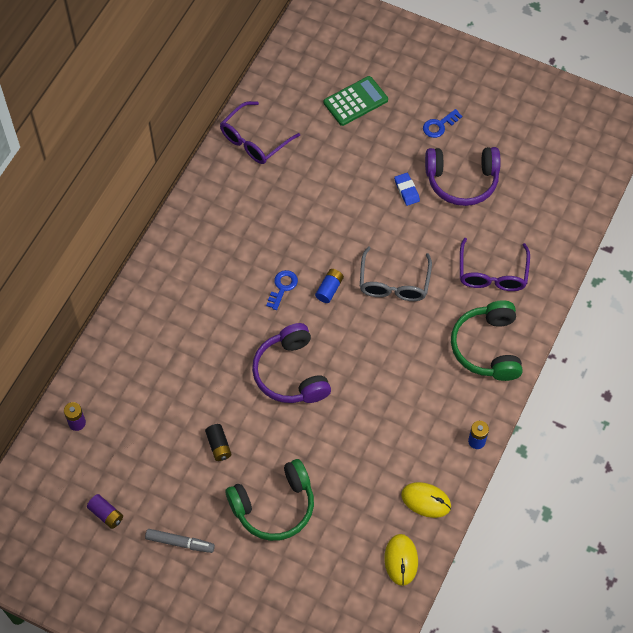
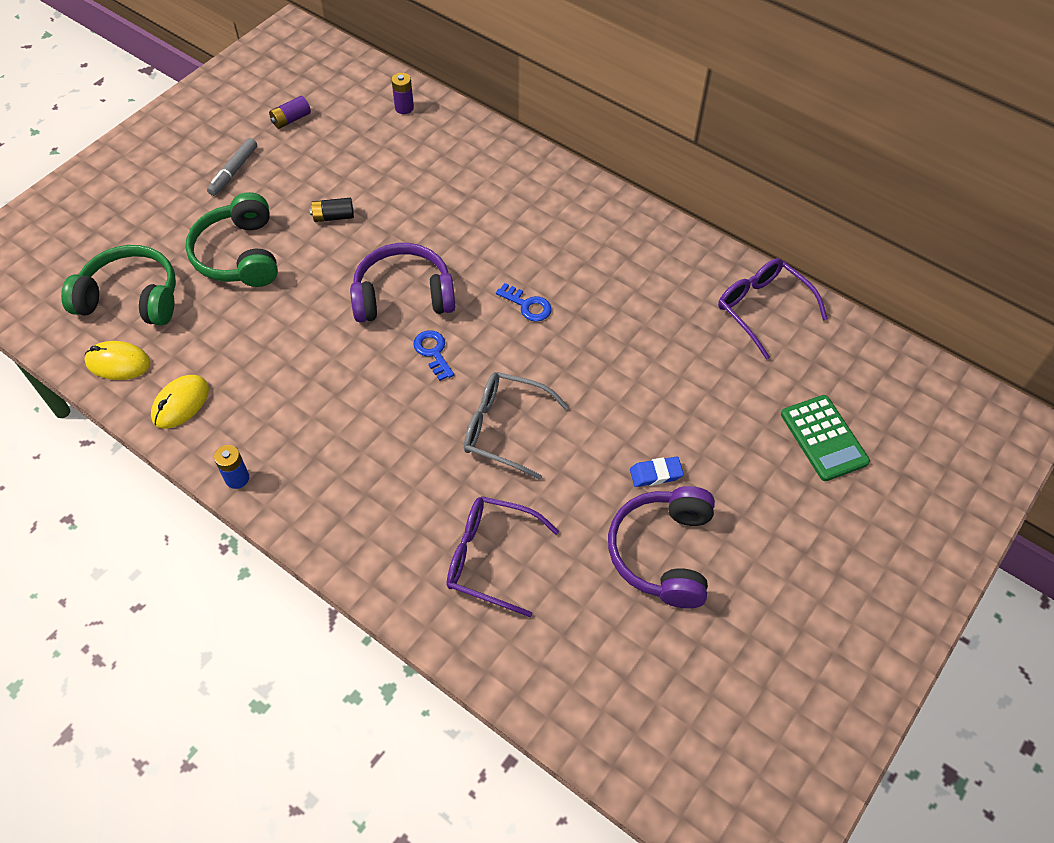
camera: 100 degrees right, 5 degrees down
(329, 289) = (513, 354): blue battery -> none
(439, 125) = (771, 542): blue key -> blue key (433, 352)
(487, 347) = (371, 523): green headphones -> green headphones (131, 297)

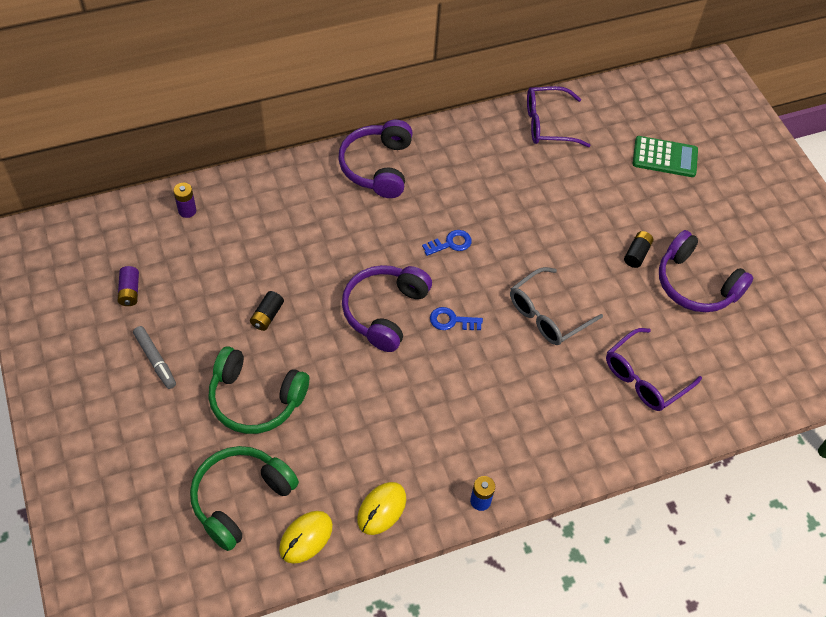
camera: 60 degrees left, 0 degrees up
(180, 403) = (381, 509): yellow mouse -> yellow mouse turned 60 degrees clockwise
(572, 204) = (377, 167): none -> purple headphones
(655, 474) = (637, 254): blue eraser -> black battery

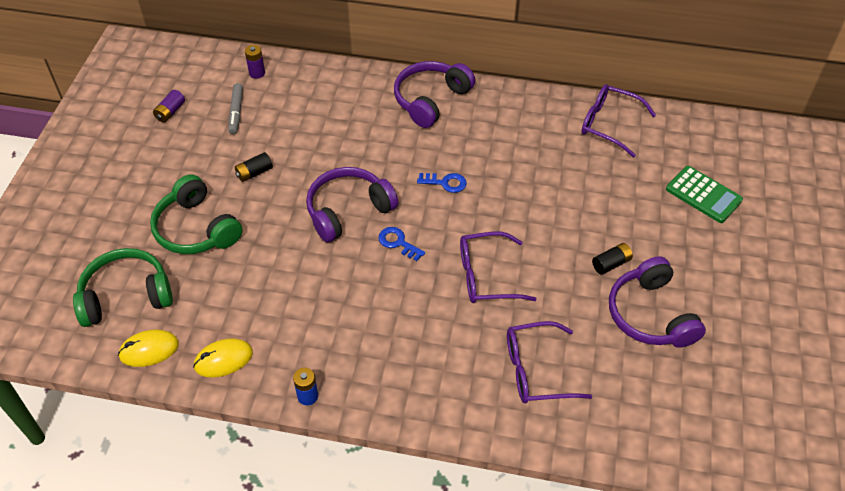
camera: 35 degrees right, 5 degrees down
(155, 360) = (148, 167): grey marker -> grey marker (236, 112)
(547, 315) = (486, 276): grey glasses -> purple glasses

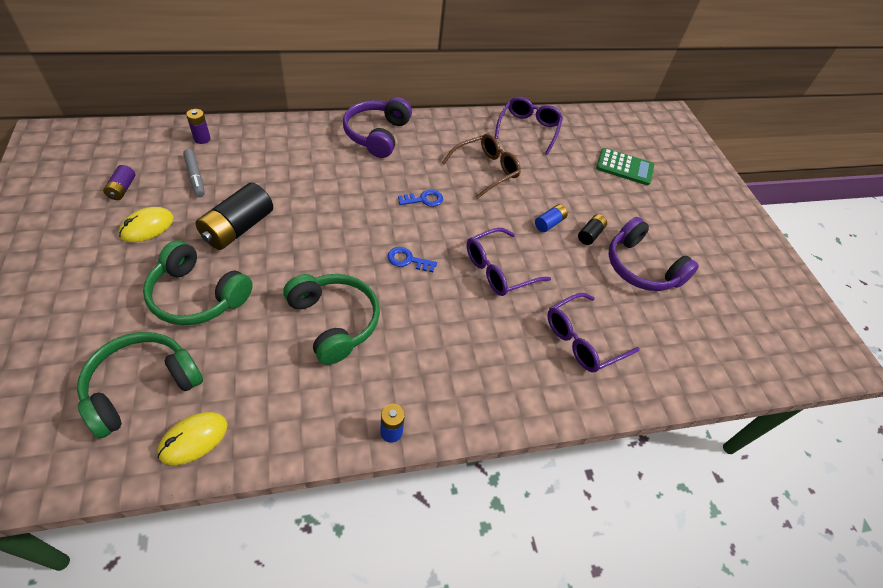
camera: 30 degrees left, 0 degrees up
(223, 359) = (285, 422): yellow mouse -> yellow mouse (147, 227)
(254, 173) = (238, 228): black battery -> black battery, size x1.97
(302, 284) = (334, 321): none -> green headphones
(348, 210) = (347, 242): purple headphones -> none
(531, 164) = (486, 170): none -> brown glasses
(570, 240) = (549, 223): none -> blue battery
(608, 124) = (528, 129): purple glasses -> purple glasses turned 105 degrees clockwise

